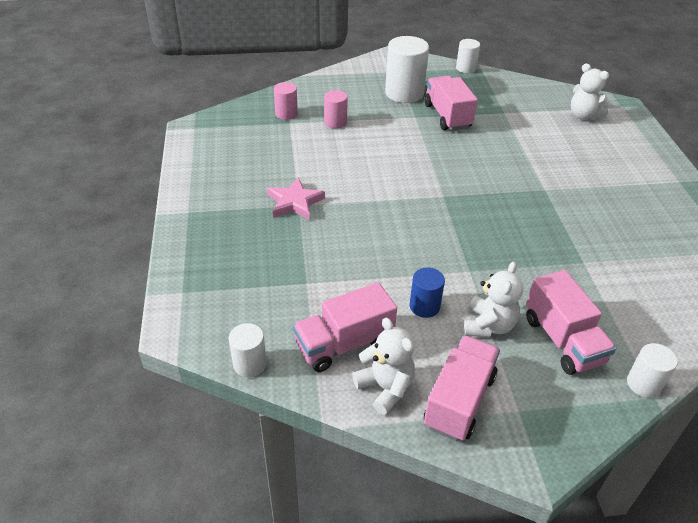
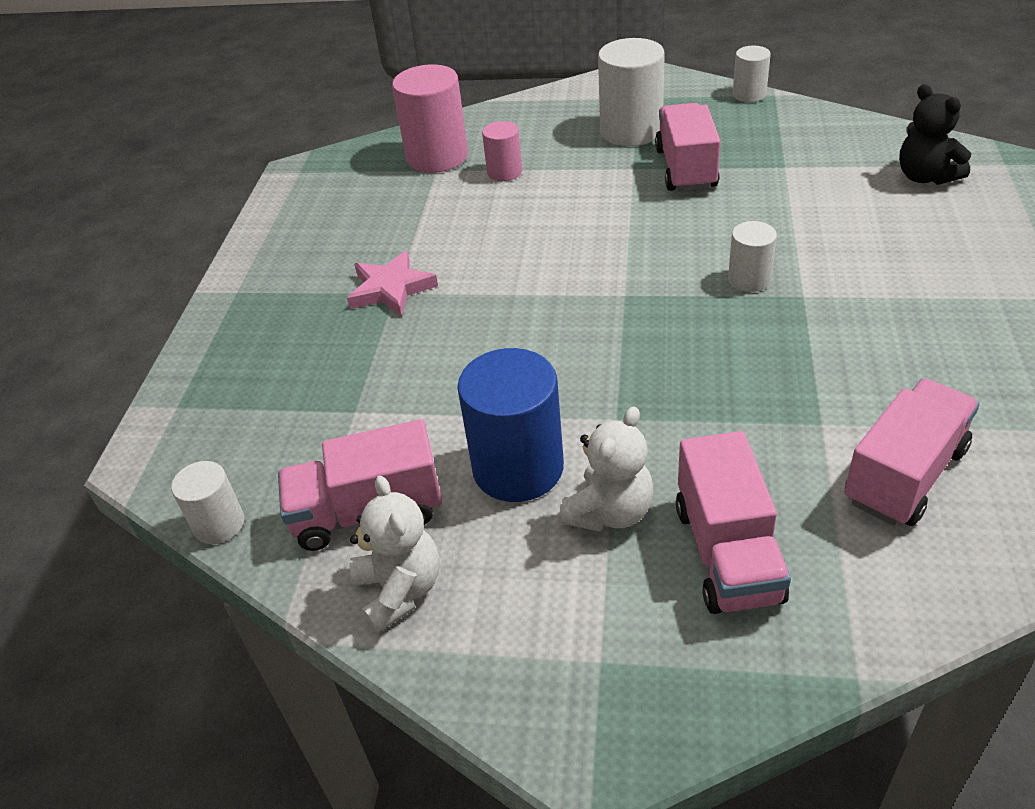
camera: 20 degrees right, 0 degrees up
(286, 114) = (437, 157): pink cylinder -> pink cylinder, size x1.83
(424, 306) = (518, 468): blue cylinder -> blue cylinder, size x1.83
(459, 401) = (507, 629): pink truck -> pink truck (904, 475)
(583, 116) = (925, 177): white teddy bear -> black teddy bear
(643, 384) = (846, 650): white cylinder -> white cylinder (749, 279)

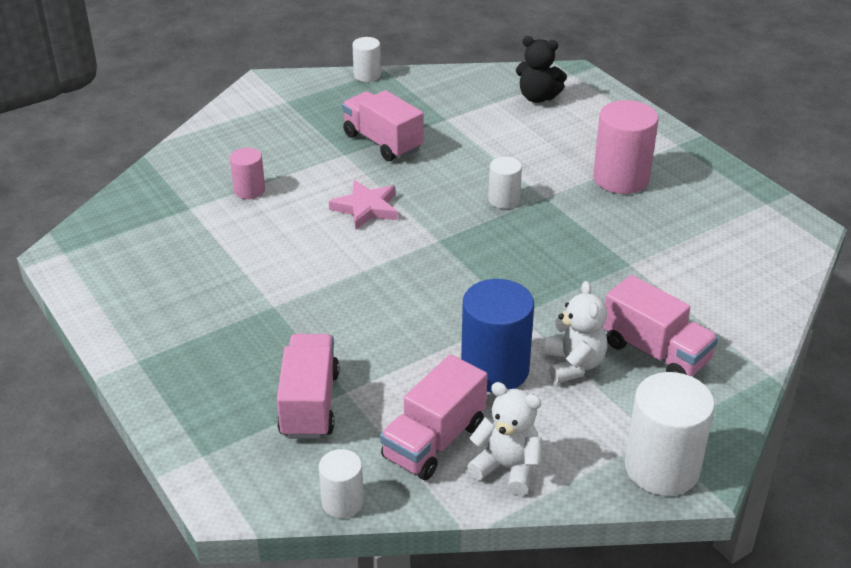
camera: 45 degrees left, 5 degrees down
(391, 289) = (267, 305): pink star -> pink star (366, 208)
(437, 157) = (177, 198): pink cylinder -> pink cylinder (621, 178)
(631, 131) = (311, 128): white cylinder -> white cylinder (662, 468)
(904, 475) = (695, 271): pink truck -> pink truck (310, 404)

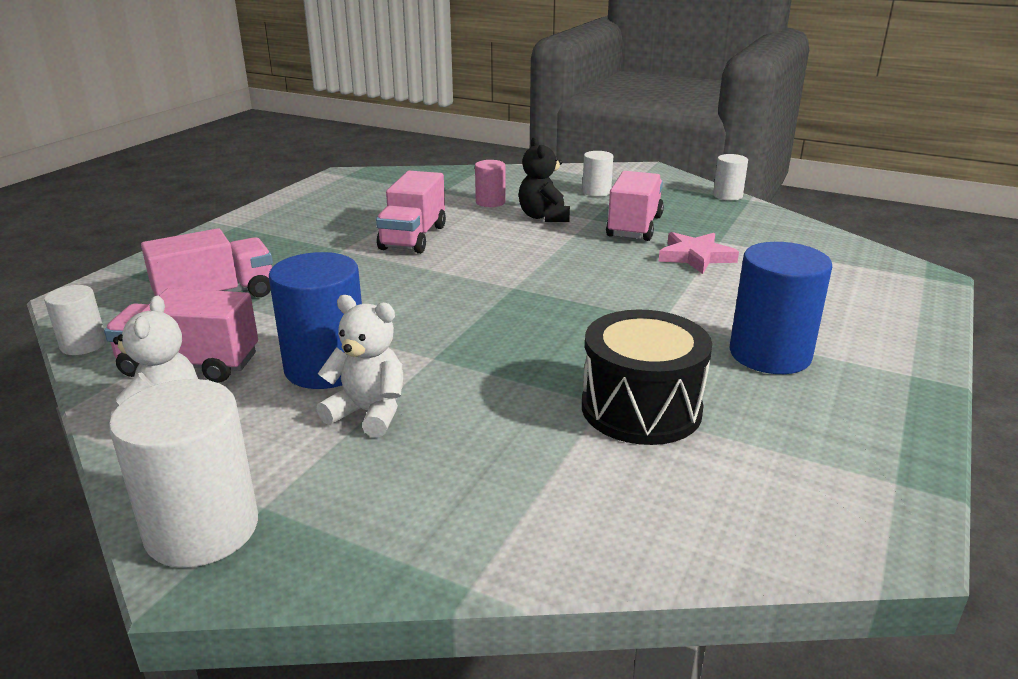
camera: 60 degrees right, 10 degrees down
(366, 208) = (523, 246): pink star -> pink star (695, 257)
(504, 200) = (625, 300): white cylinder -> white cylinder (596, 192)
(538, 97) = (841, 270): black teddy bear -> black teddy bear (543, 217)
(573, 365) = (369, 413): white teddy bear -> white teddy bear turned 120 degrees counterclockwise
(621, 178) = (770, 354): pink cylinder -> blue cylinder
(646, 252) = (641, 408): none -> black drum
(655, 352) = (438, 466): pink truck -> pink truck (413, 237)

